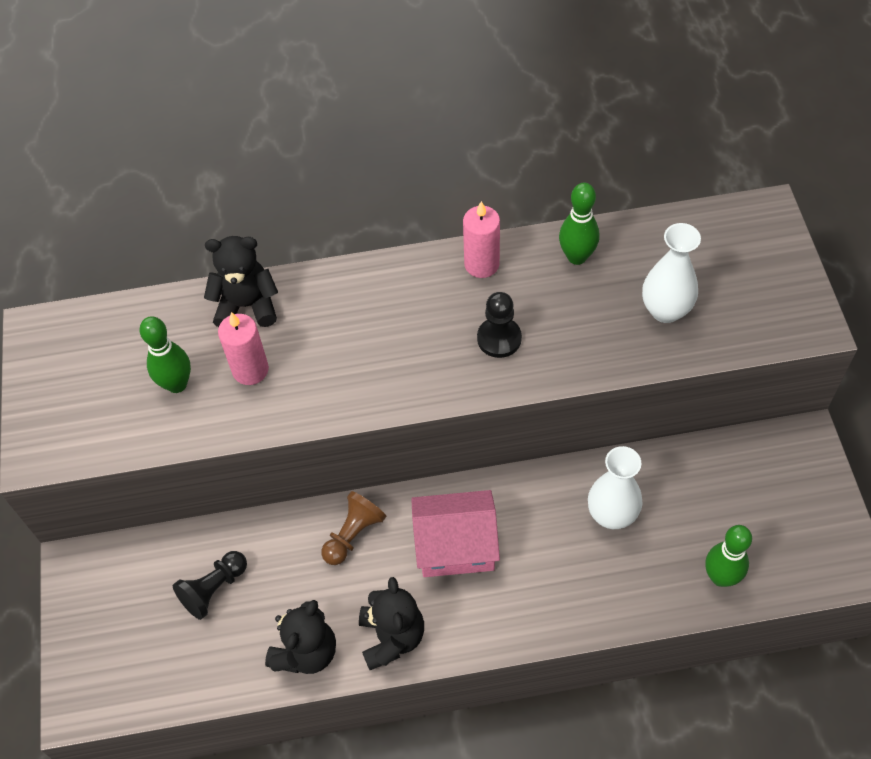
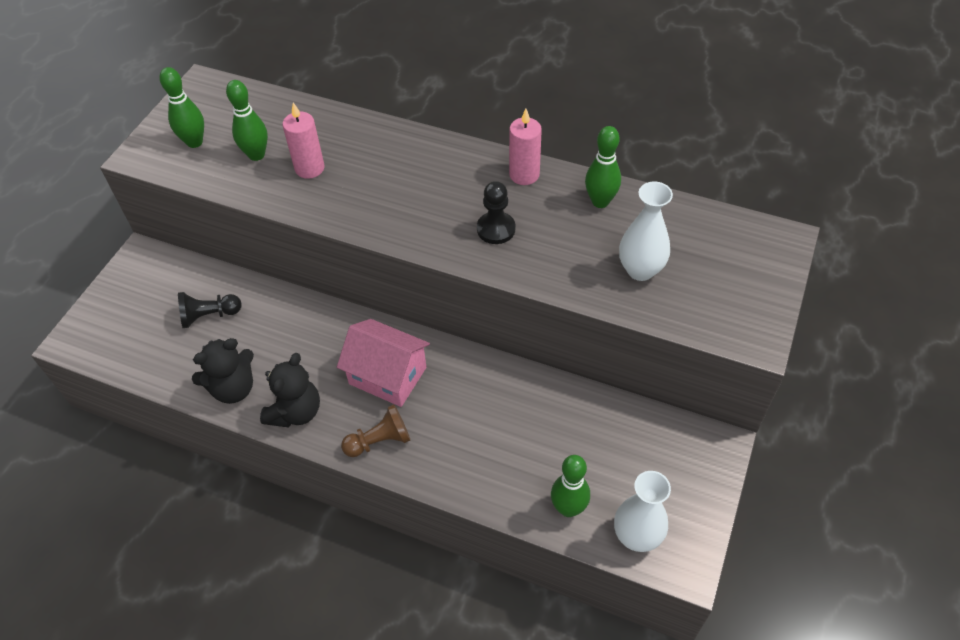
camera: 30 degrees right, 5 degrees down
(90, 405) = (194, 142): none -> green bowling pin
(247, 305) = (341, 128): black teddy bear -> none
(353, 534) = (325, 330): brown pawn -> brown pawn (379, 441)
(611, 515) = (518, 416): white vase -> white vase (637, 536)

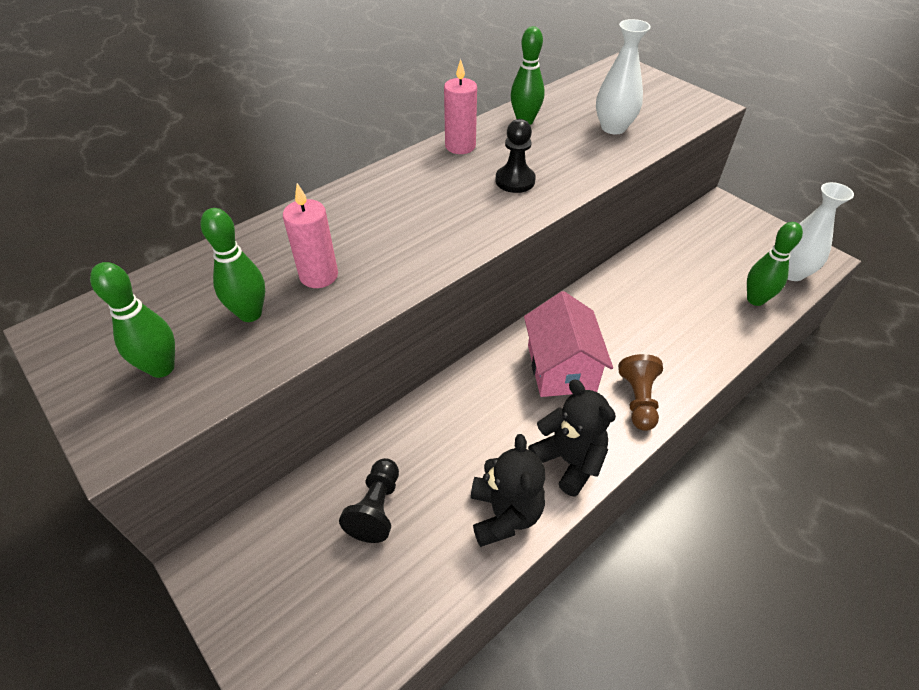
camera: 65 degrees left, 5 degrees down
(388, 375) = (561, 368): pink house -> pink house turned 60 degrees counterclockwise

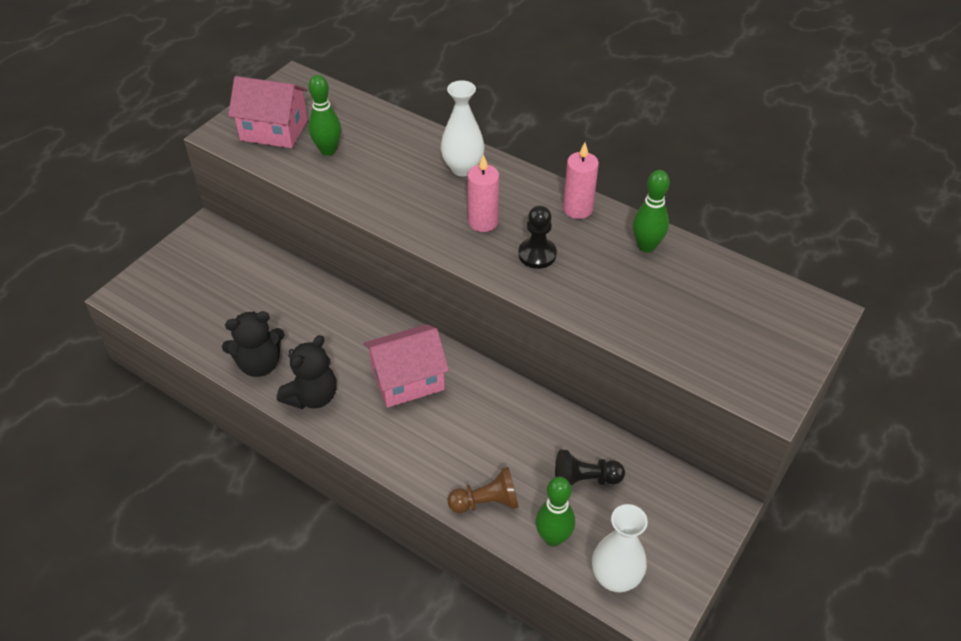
camera: 75 degrees right, 0 degrees up
(162, 368) = (274, 130): green bowling pin -> pink house
(319, 275) = (374, 170): pink candle -> pink candle (483, 222)
(376, 508) = (254, 294): black pawn -> black pawn (584, 479)
(613, 128) = (670, 316): white vase -> white vase (462, 168)
(638, 400) = (385, 438): brown pawn -> brown pawn (486, 502)

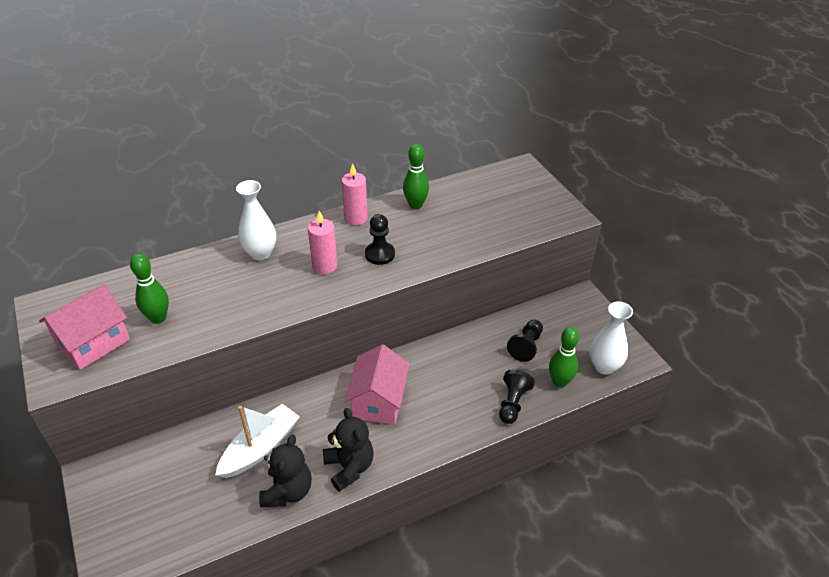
camera: 60 degrees left, 5 degrees down
(294, 319) = (260, 448): none -> white boat
(486, 502) = (512, 403): brown pawn -> black pawn

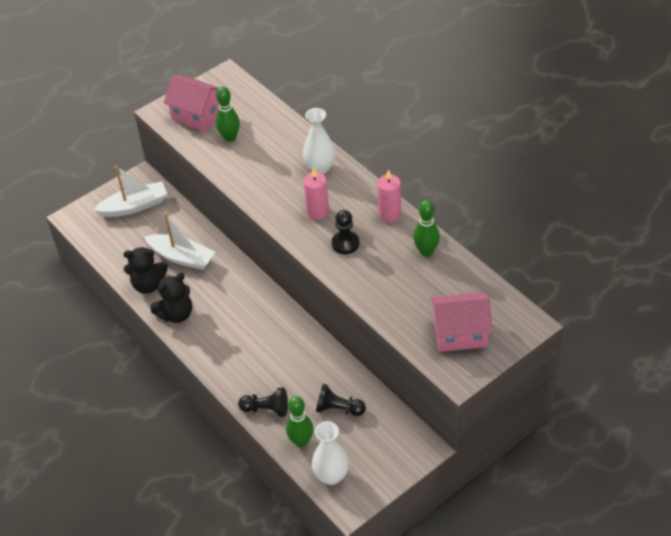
camera: 80 degrees right, 5 degrees up
(140, 489) = (134, 206): none -> white boat
(378, 401) = (244, 315): pink house -> pink house (460, 333)

